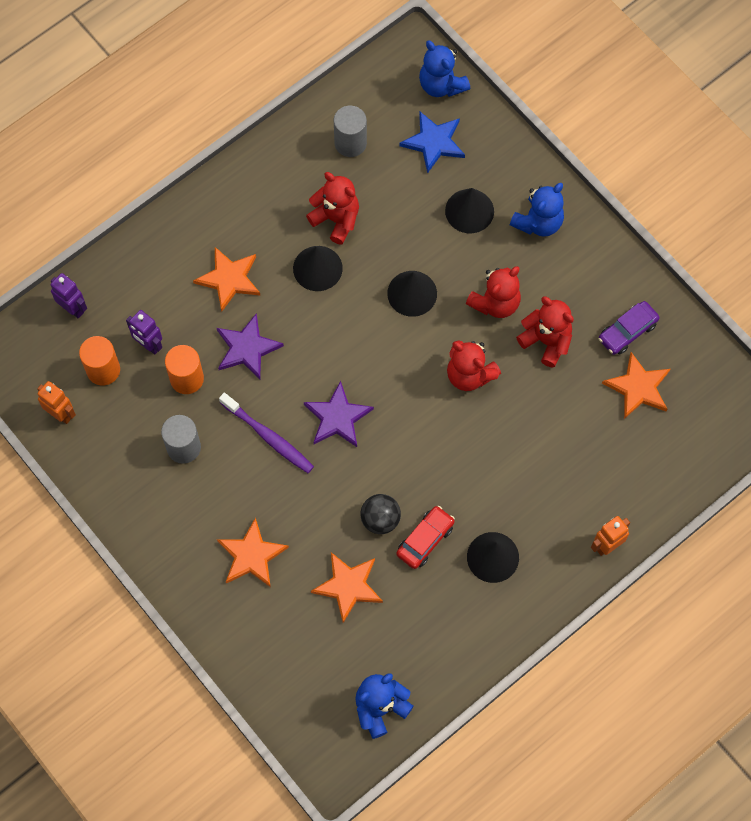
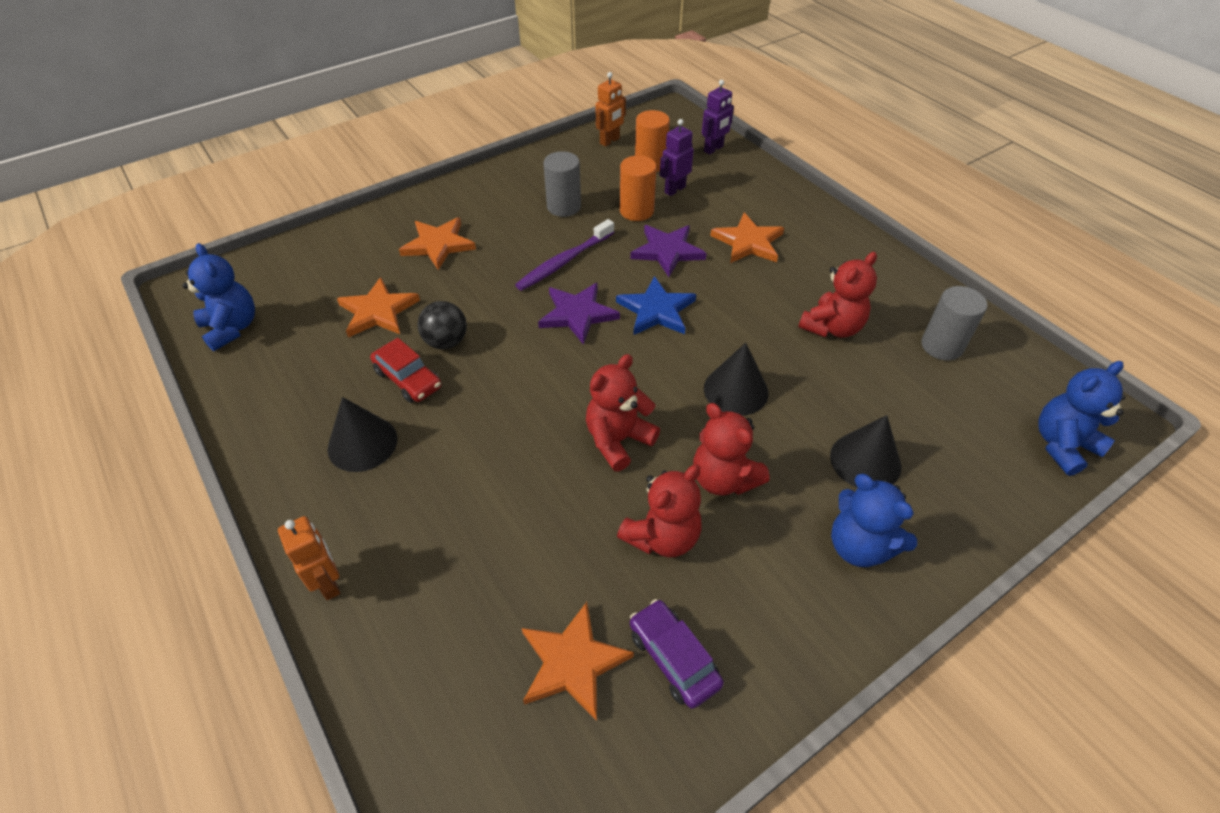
camera: 95 degrees right, 20 degrees down
(317, 268) = (766, 308): black cone -> none
(434, 142) = (965, 429): blue star -> blue star (656, 310)

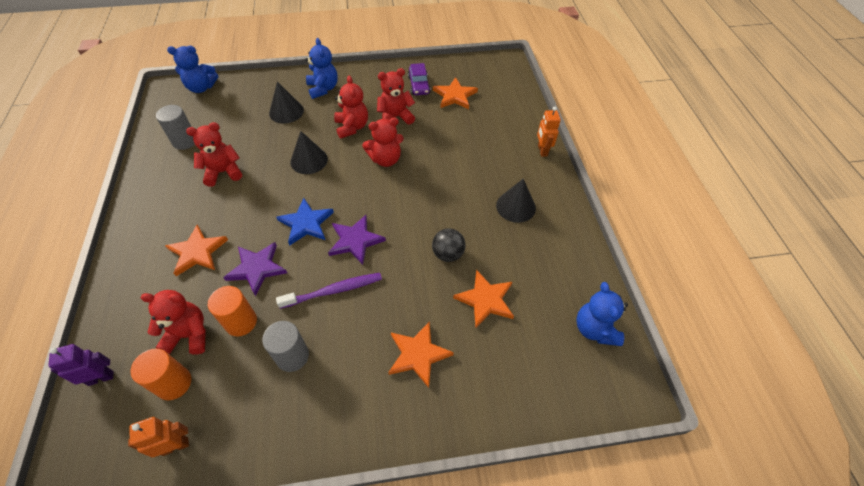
camera: 155 degrees left, 5 degrees up
(408, 379) = (480, 236): red car -> none
(674, 189) = (189, 335): purple robot -> red teddy bear

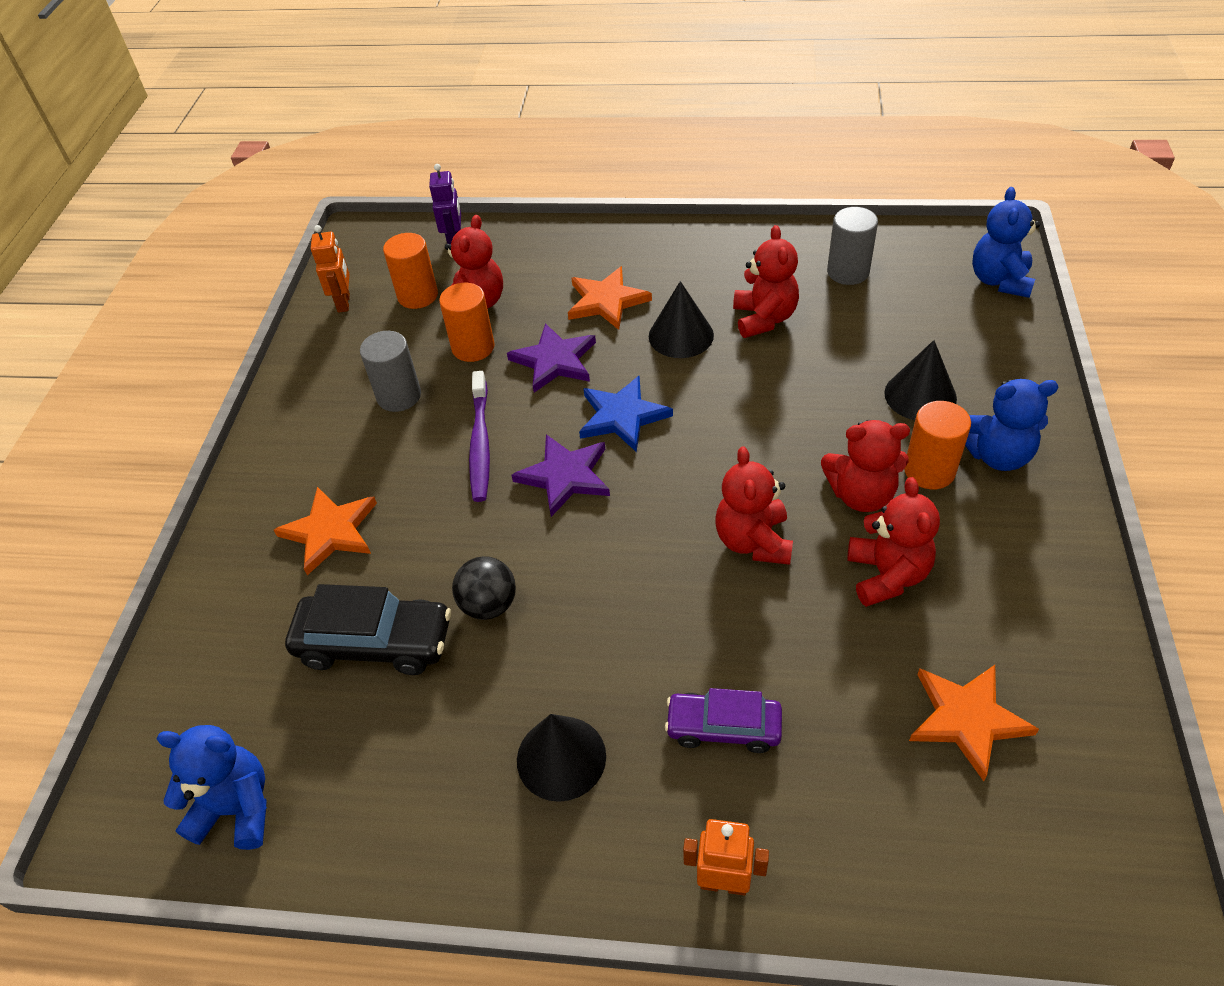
camera: 110 degrees right, 5 degrees down
(309, 160) = (773, 424): black cone -> black cone (681, 335)
(335, 107) = (929, 471): none -> orange cylinder
(419, 85) = (1013, 643): purple car -> purple car (723, 728)
(485, 300) = (375, 642): orange star -> black car

